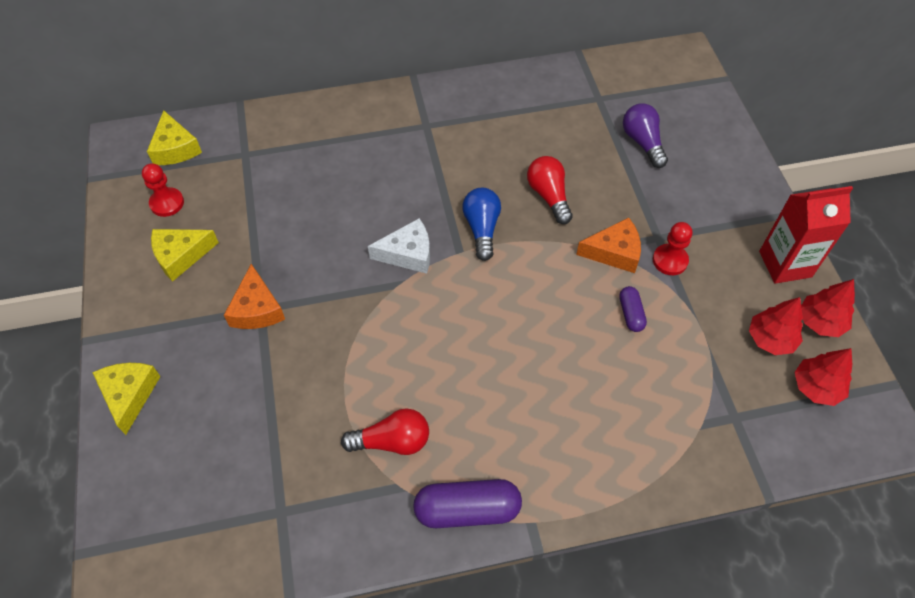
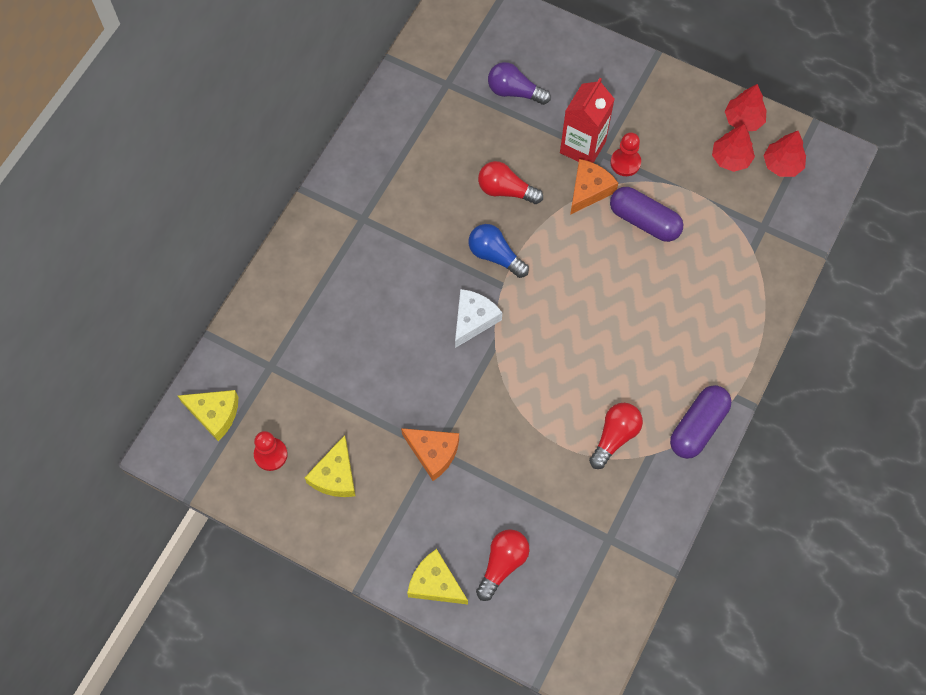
camera: 50 degrees left, 10 degrees up
(186, 436) = (502, 564): none -> red light bulb
(630, 314) = (644, 221): purple capsule -> purple capsule, size x1.86
(785, 264) = (687, 99): red carton -> red carton (582, 147)

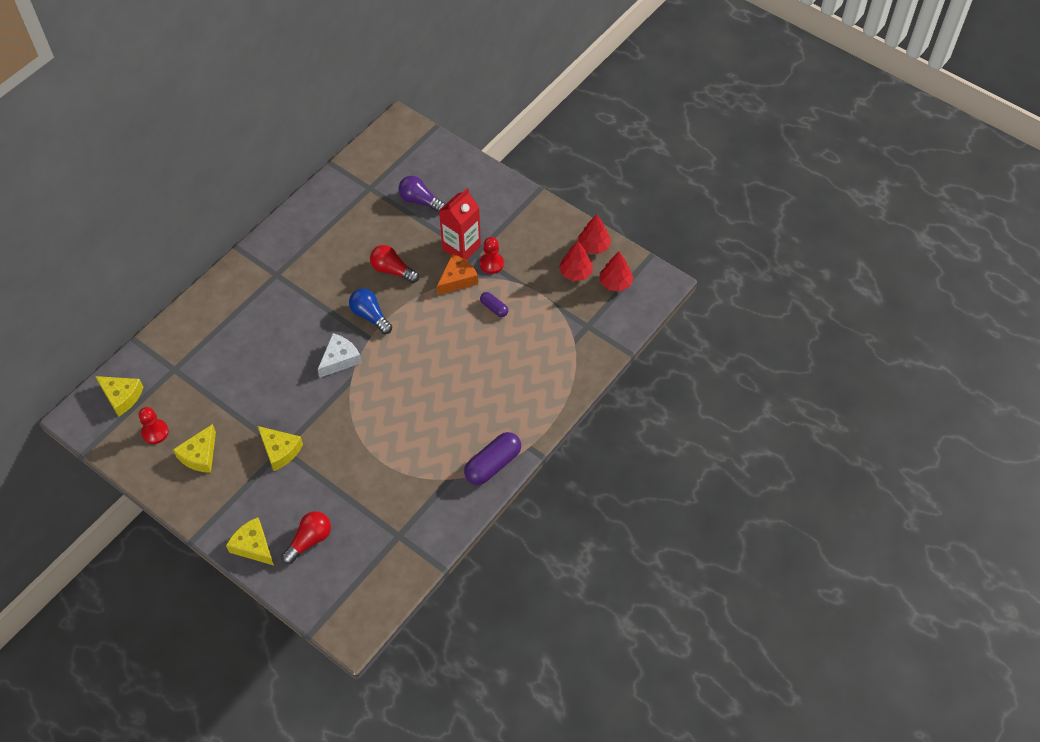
camera: 10 degrees right, 10 degrees down
(433, 453) = (280, 451): orange cheese -> yellow cheese
(615, 437) = (425, 461): red light bulb -> none
(644, 221) = (494, 308): purple capsule -> purple capsule, size x0.54

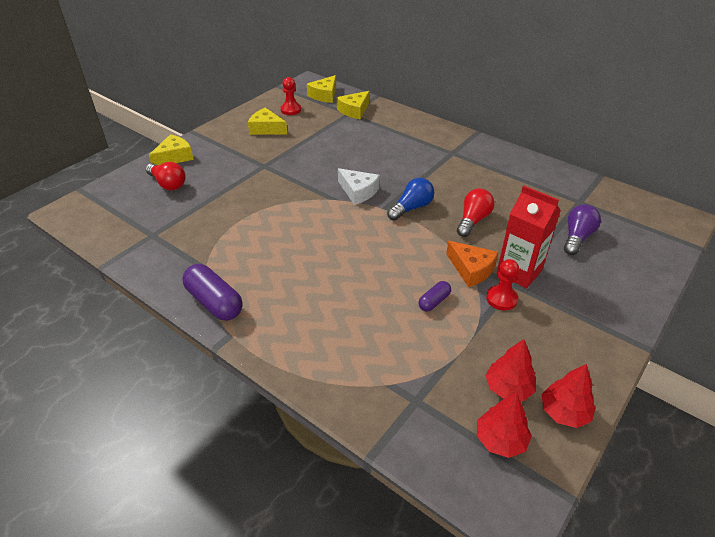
camera: 90 degrees right, 15 degrees down
(280, 451) = (262, 164): yellow cheese -> yellow cheese (354, 110)

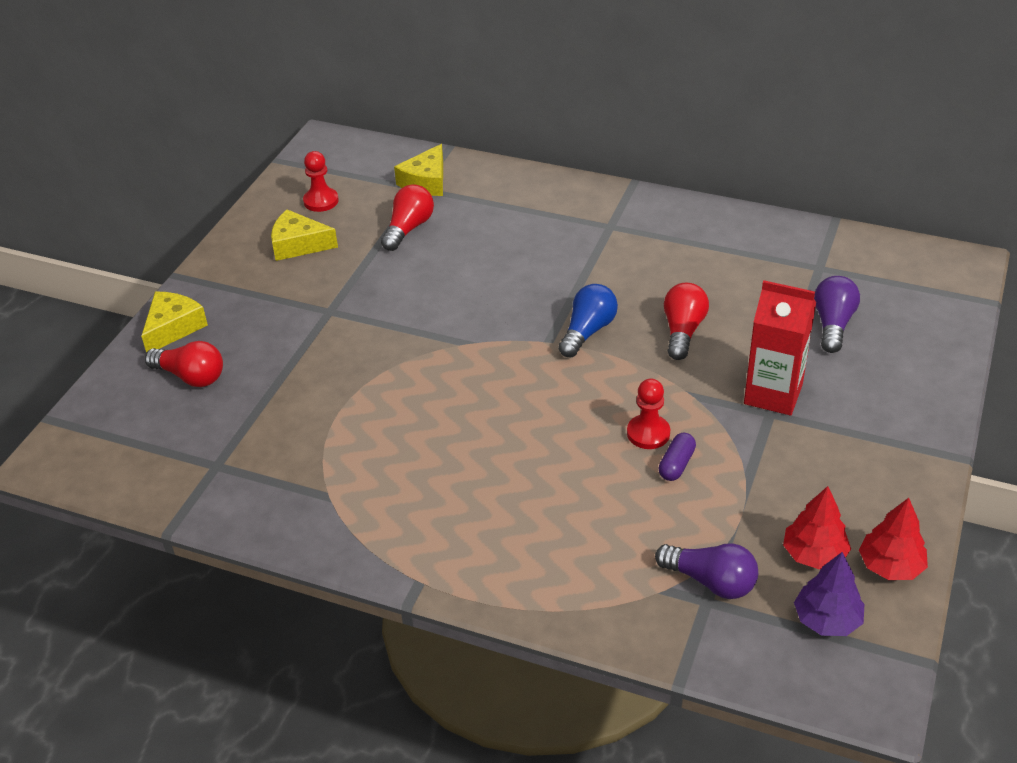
camera: 15 degrees left, 0 degrees up
(214, 302) = (371, 542): purple capsule -> none
(324, 95) = (363, 162): yellow cheese -> none
(332, 132) = (408, 228): none -> red light bulb
(358, 192) = (497, 323): white cheese -> none
(425, 387) = (711, 581): none -> purple light bulb
(471, 269) = (708, 406): orange cheese -> none
(500, 440) = (827, 620): red tree -> purple tree
(501, 299) = (764, 438): red pawn -> red pawn (648, 433)

